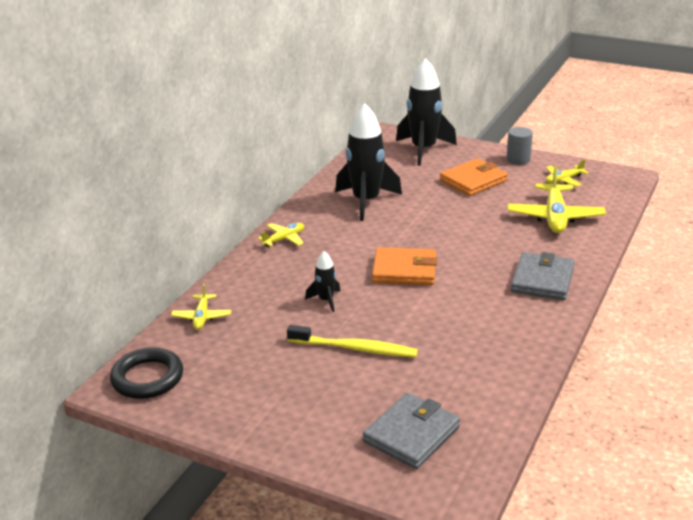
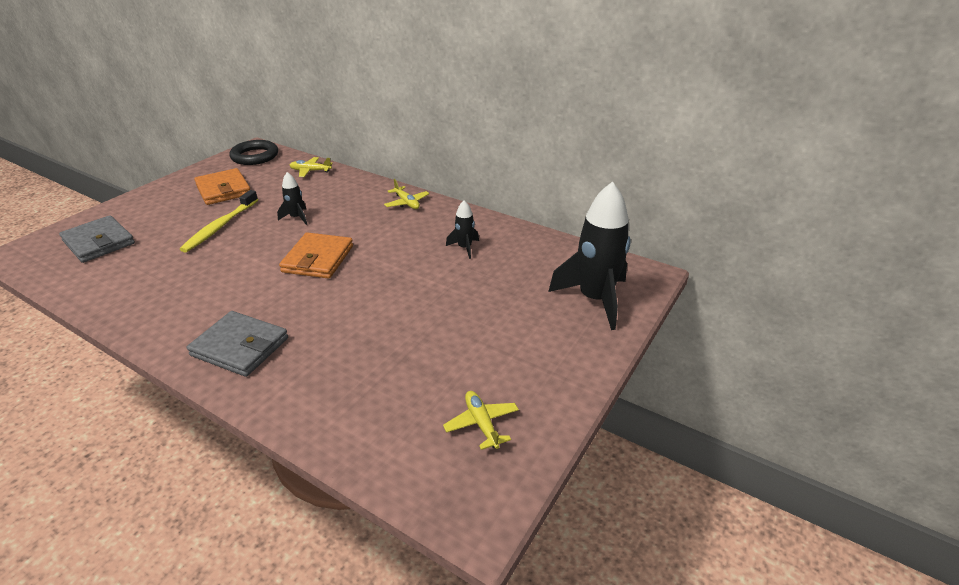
camera: 95 degrees right, 5 degrees up
(366, 201) = (464, 248): black rocket -> black rocket, size x0.47
(473, 181) = (498, 330): orange wallet -> orange wallet (223, 190)
(518, 160) = (558, 385): grey cylinder -> none
(555, 217) = (374, 388): yellow plane -> none

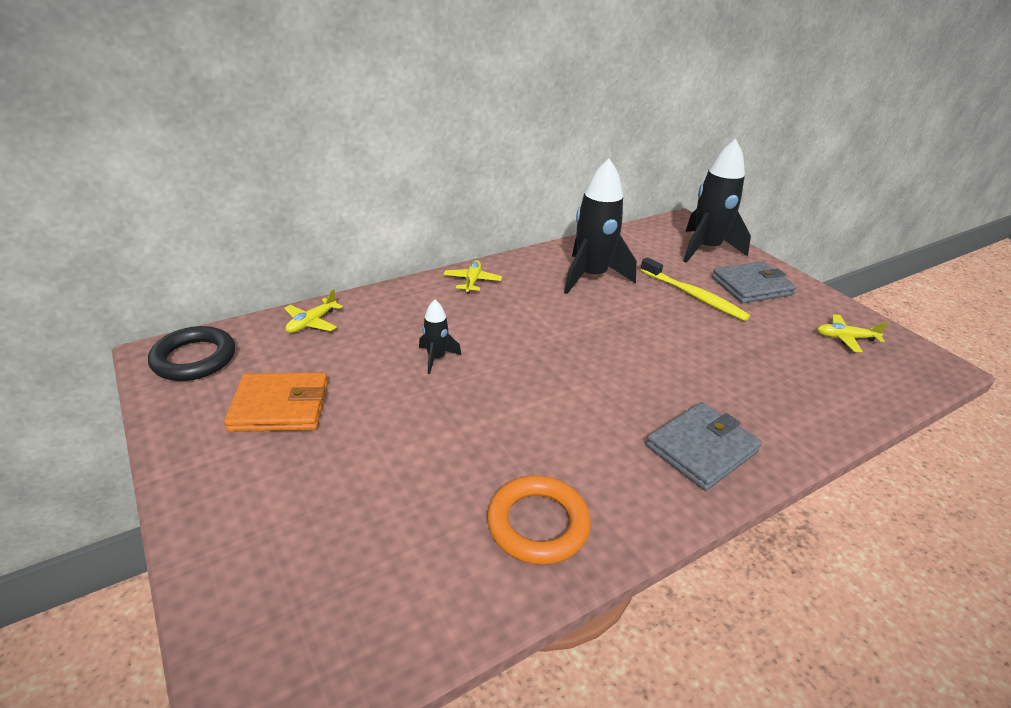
camera: 65 degrees left, 0 degrees up
(99, 242) = (327, 574): grey wallet -> grey wallet (751, 286)
(144, 293) = (538, 524): none -> orange ring
(220, 226) = (400, 426): yellow toothbrush -> yellow toothbrush (694, 296)
(318, 259) = (550, 362): orange wallet -> none
(407, 203) = (472, 281): yellow plane -> yellow plane turned 75 degrees counterclockwise
(464, 248) = (591, 276): black rocket -> black rocket, size x2.13

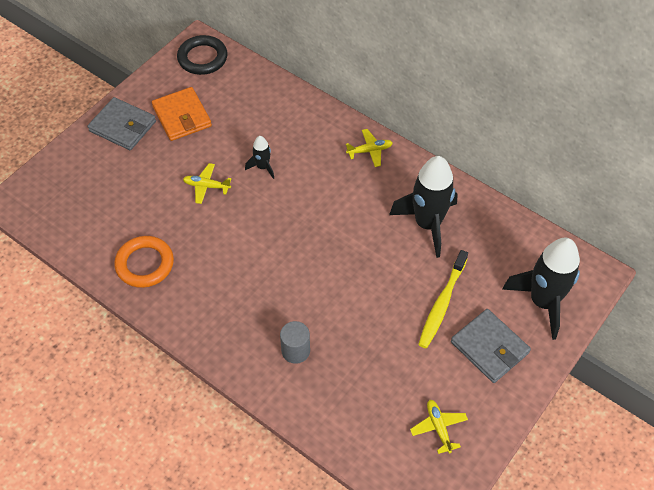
camera: 70 degrees right, 20 degrees up
(312, 322) = (266, 89): yellow plane -> yellow plane (206, 186)
(701, 449) = (241, 334): grey wallet -> grey wallet (123, 126)
(736, 407) = (295, 351): none -> grey cylinder

